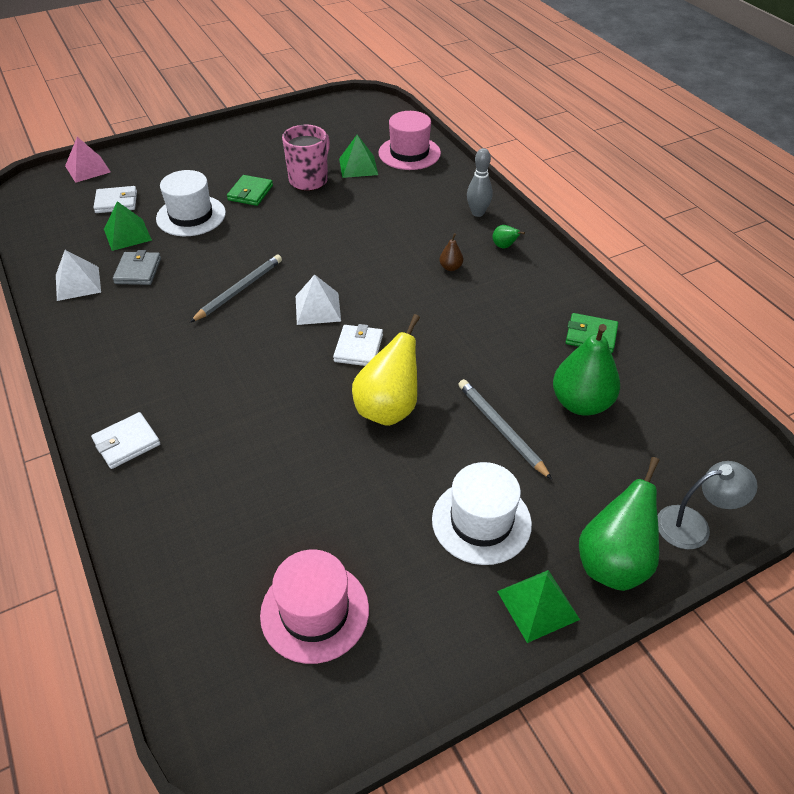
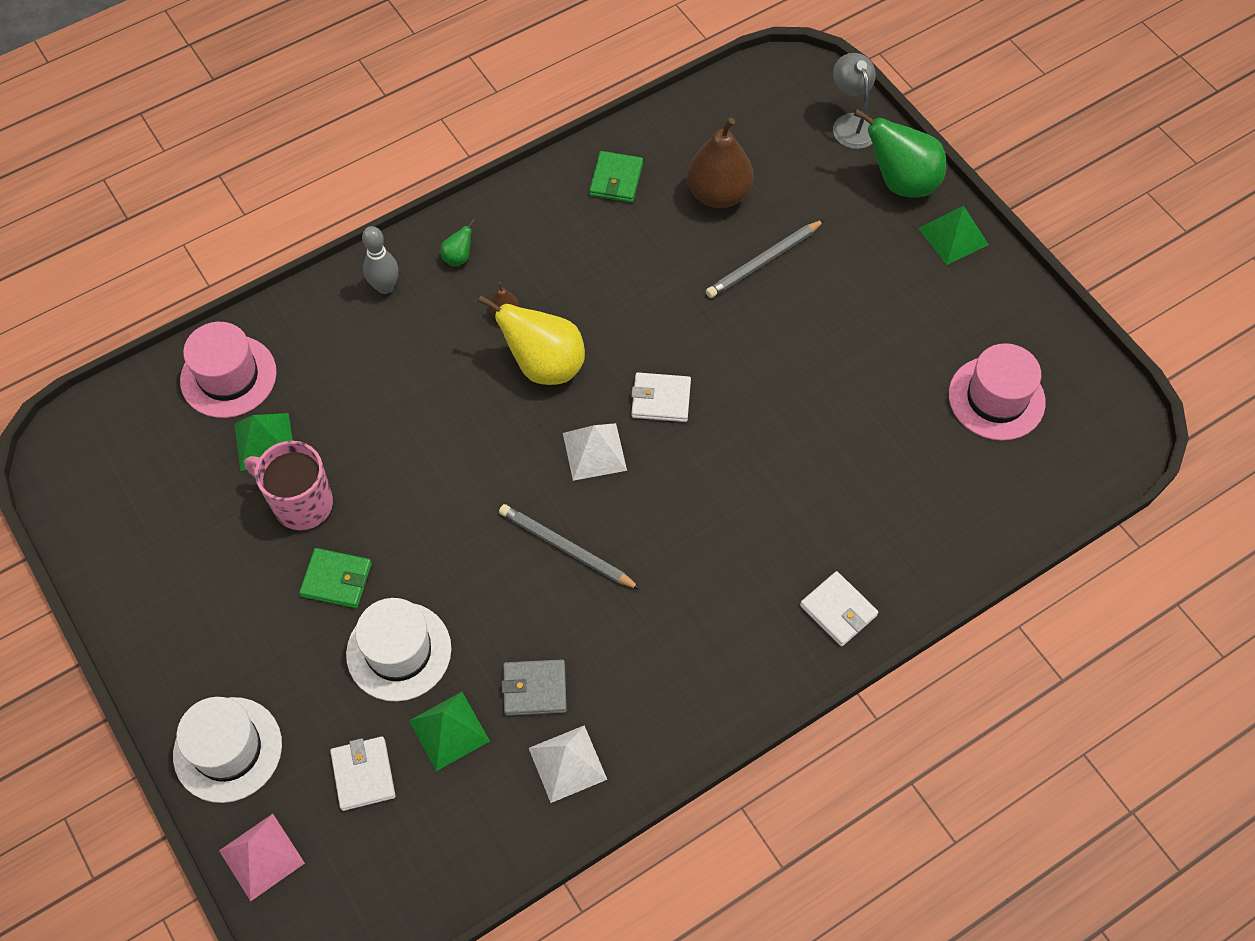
camera: 95 degrees left, 15 degrees up
(388, 408) = (750, 361): yellow pear -> yellow pear (544, 365)
(481, 521) = (877, 277): white hat -> white hat (228, 749)
(581, 403) = (718, 194): green pear -> brown pear

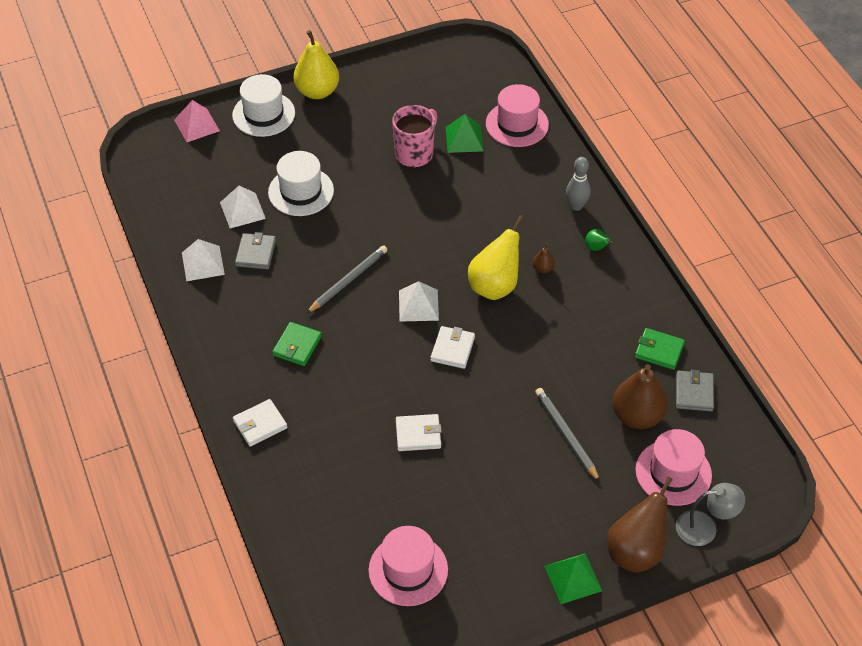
camera: 100 degrees right, 10 degrees down
(168, 674) = (317, 91): none -> yellow pear
(336, 580) = (357, 166): green wallet -> green wallet (297, 346)
(363, 774) = (229, 170): white wallet -> white wallet (418, 434)
(449, 730) = (242, 210): green pyramid -> white pyramid
(671, 142) = (694, 393): none -> grey wallet
(788, 155) = (673, 473): none -> pink hat
(901, 182) = (636, 551): green pear -> brown pear

